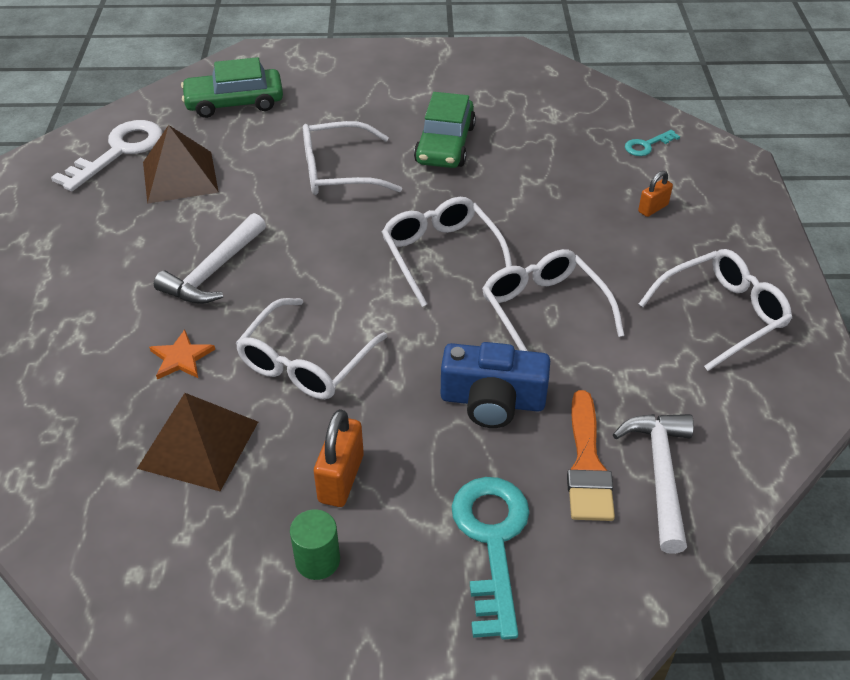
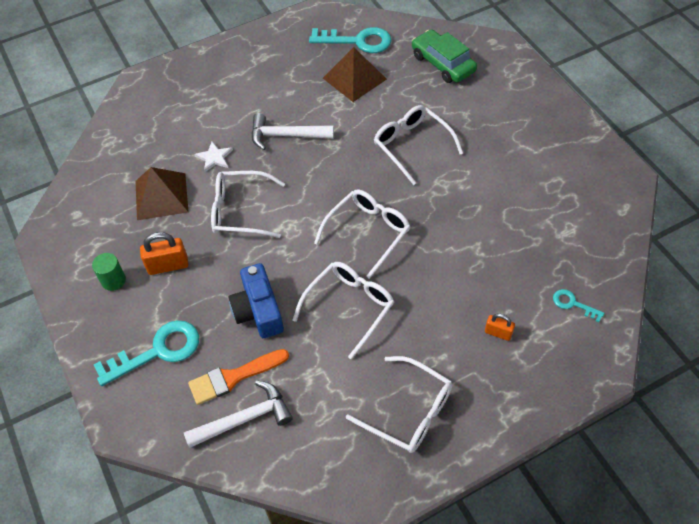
camera: 65 degrees right, 10 degrees up
(119, 151) = (358, 41): white key -> turquoise key
(181, 358) = (214, 157): orange star -> white star
(445, 144) = (481, 186): green car -> none

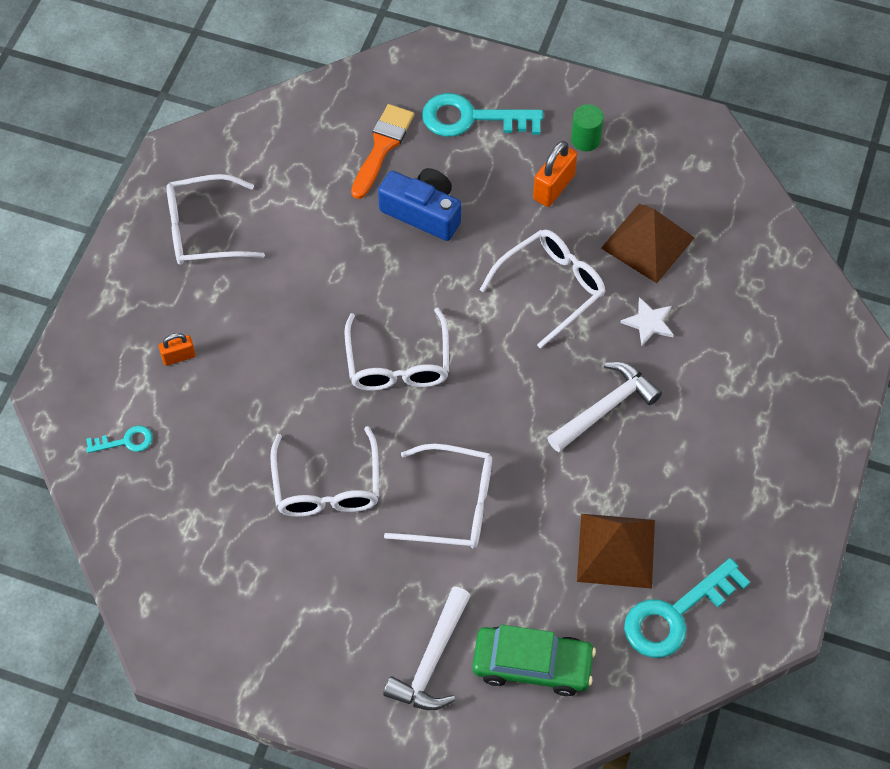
camera: 135 degrees right, 5 degrees up
(158, 351) = (471, 118): turquoise key -> turquoise key turned 75 degrees clockwise
(245, 418) = (338, 126): white hammer -> white hammer (432, 661)
(349, 307) = (342, 276): white glasses -> white glasses (327, 485)

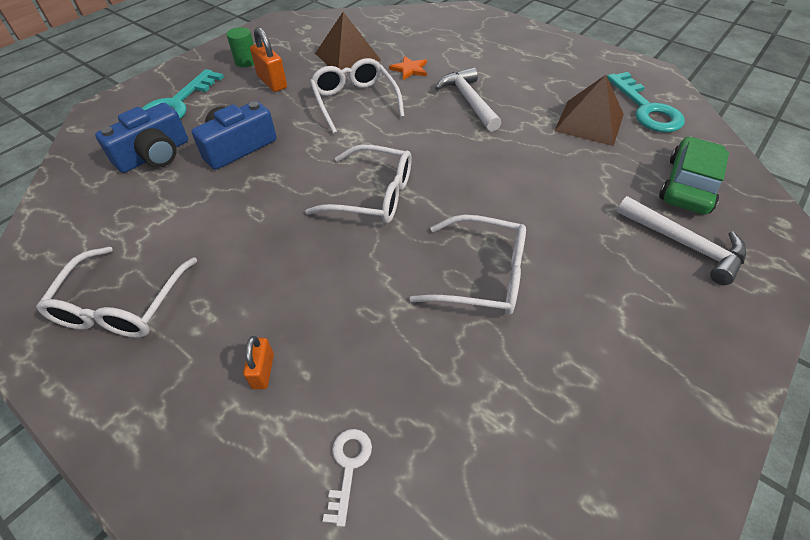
camera: 70 degrees left, 10 degrees down
(125, 441) = (348, 466): turquoise key -> white key
(382, 147) = (154, 155): orange brush -> blue camera
(452, 505) = (527, 195): white glasses -> none
(649, 322) = (410, 69): white star -> orange star

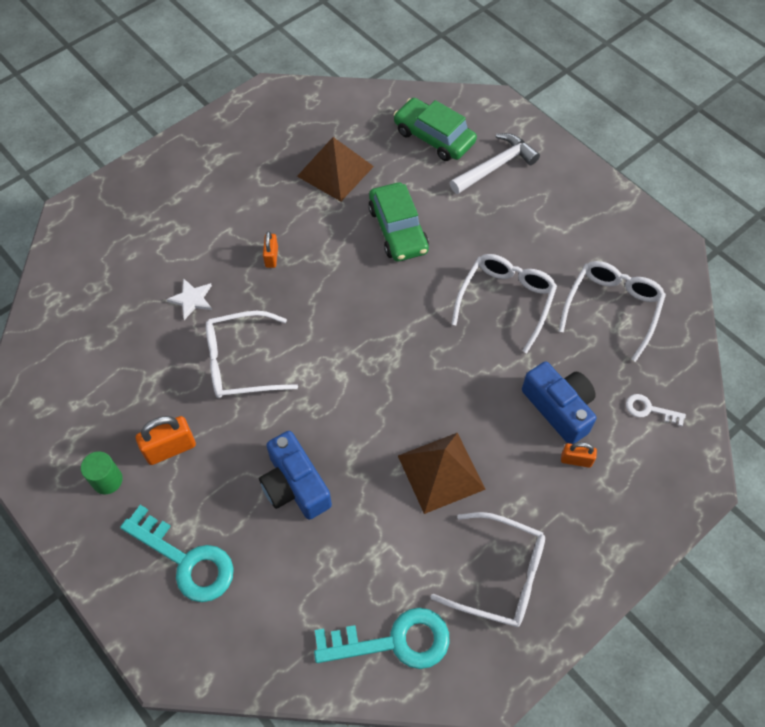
camera: 80 degrees left, 10 degrees up
(154, 155) = (286, 575): blue camera -> blue camera (559, 408)
(347, 56) = (138, 360): brown pyramid -> brown pyramid (441, 472)
(372, 195) = (399, 364): white glasses -> white glasses (612, 309)
(410, 69) = (191, 299): orange star -> white star
(468, 101) = (271, 257): white hammer -> orange padlock
(540, 173) = (398, 229): none -> green car
(646, 109) = (327, 122): turquoise key -> turquoise key (394, 641)

